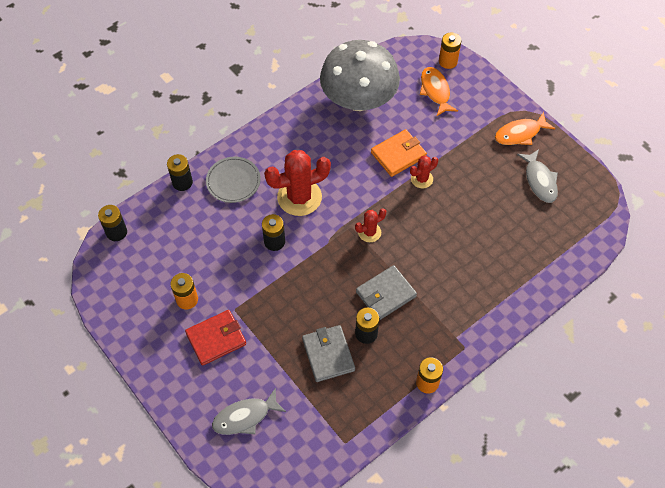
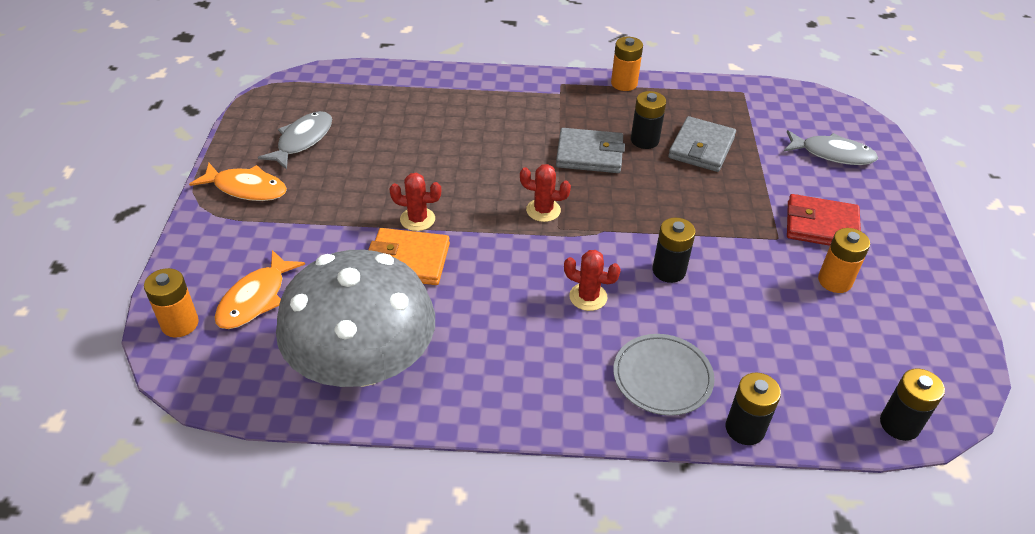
camera: 140 degrees left, 15 degrees down
(299, 197) = (588, 297): red cactus -> red cactus, size x0.51

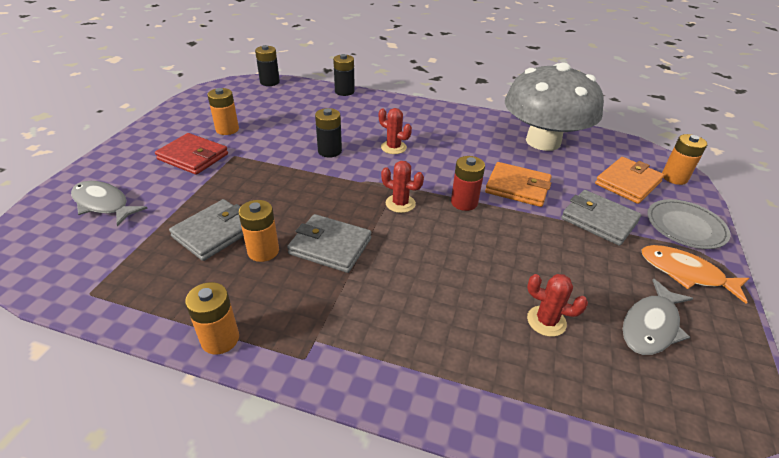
camera: 165 degrees left, 5 degrees down
(255, 299) = (627, 183): orange fish -> orange wallet
(315, 232) = (599, 220): none -> grey wallet
(417, 219) = (510, 215): red cactus -> red cactus (546, 321)
(472, 225) = (464, 202): none -> red battery
(644, 140) = (263, 251): black battery -> orange battery
(662, 377) = (371, 111): grey plate -> grey plate (685, 226)

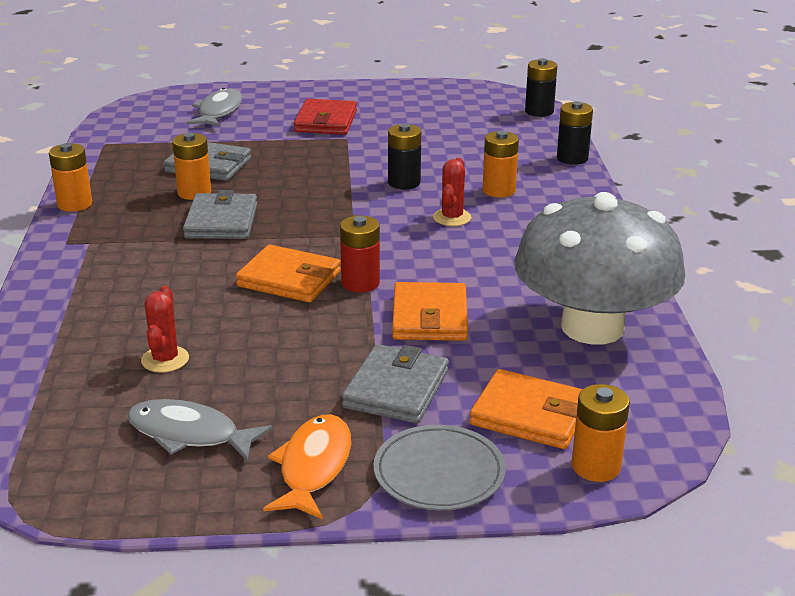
camera: 70 degrees right, 10 degrees down
(227, 129) = (396, 121): orange battery -> orange battery (498, 190)
(400, 203) = (326, 244): red cactus -> none
(444, 231) = (289, 279): none -> orange wallet

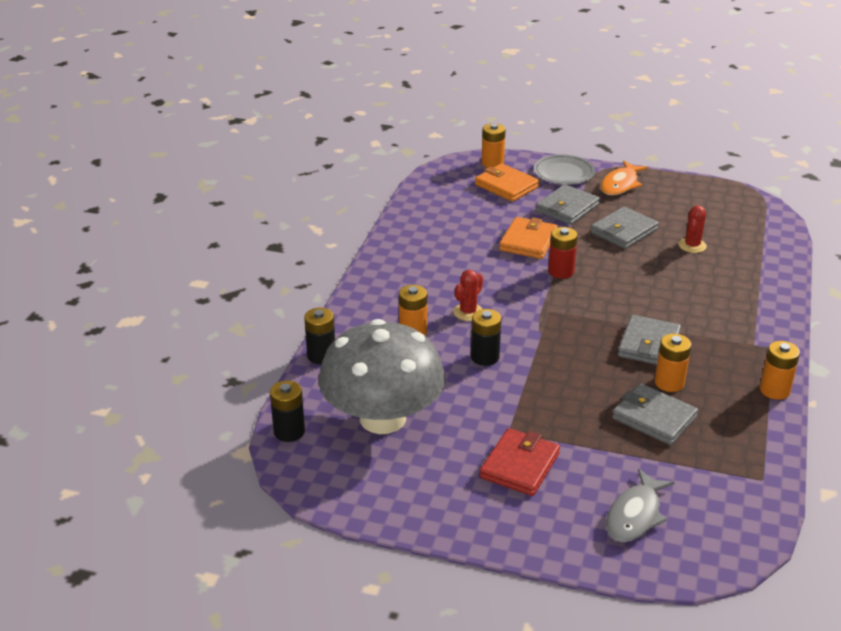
camera: 160 degrees left, 5 degrees up
(189, 434) = (679, 207): grey fish -> none
(283, 363) = (624, 231): none -> grey wallet
(289, 279) = (607, 283): orange wallet -> none
(592, 327) = (438, 218): grey mushroom -> grey mushroom (382, 418)

